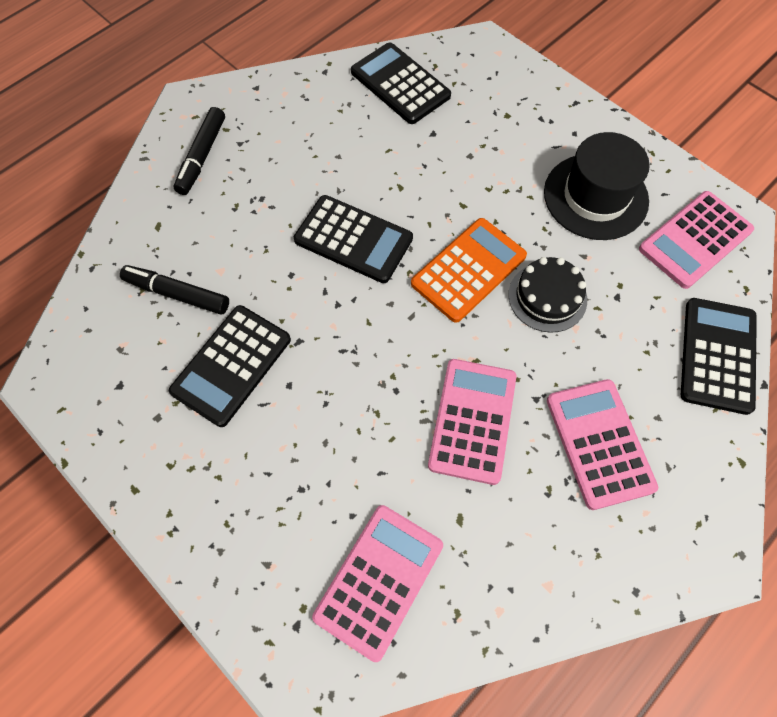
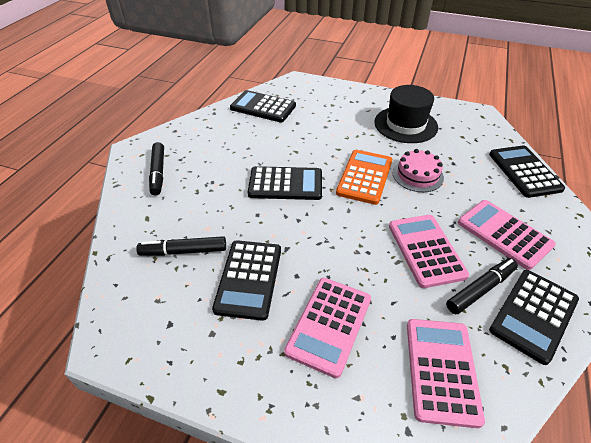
camera: 25 degrees left, 20 degrees down
(502, 506) = (480, 289): none -> black marker
(544, 570) = (534, 315): none -> black calculator
(547, 297) = (417, 175): black cake -> pink cake
(695, 240) = (469, 127): pink calculator -> pink calculator (329, 325)

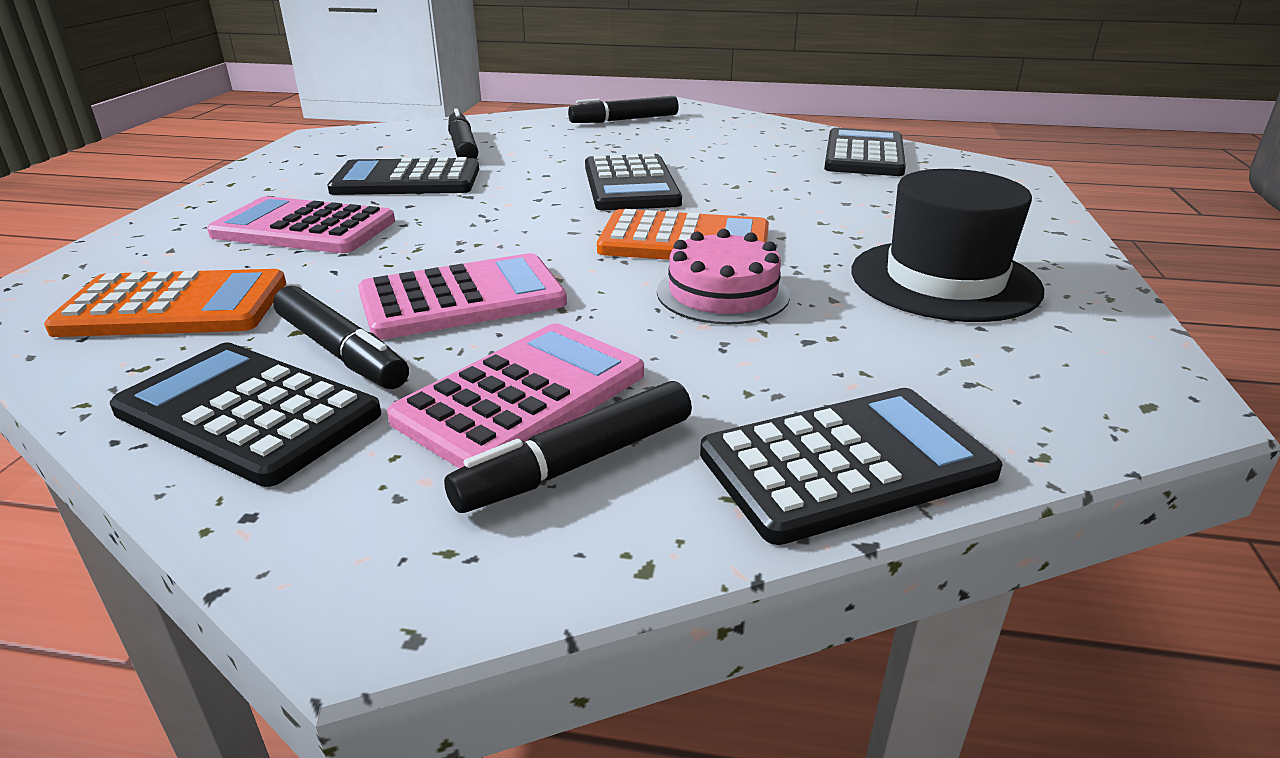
camera: 80 degrees right, 15 degrees down
(441, 370) = (174, 306): pink calculator -> orange calculator
(539, 223) = (577, 463): none -> black marker

